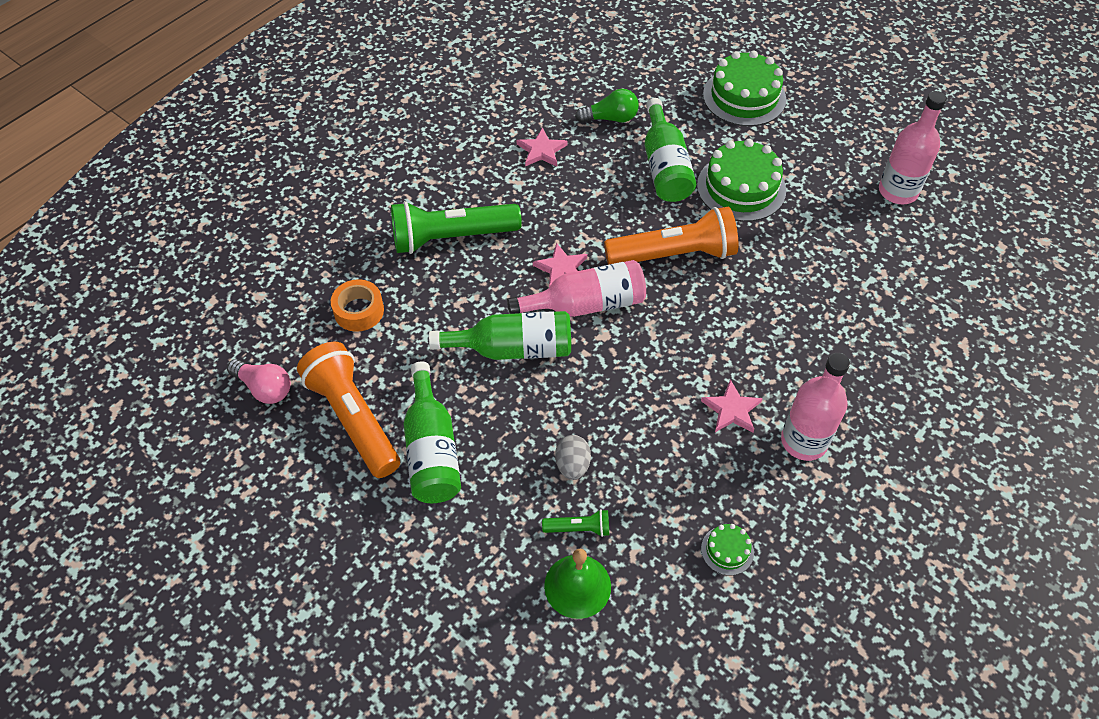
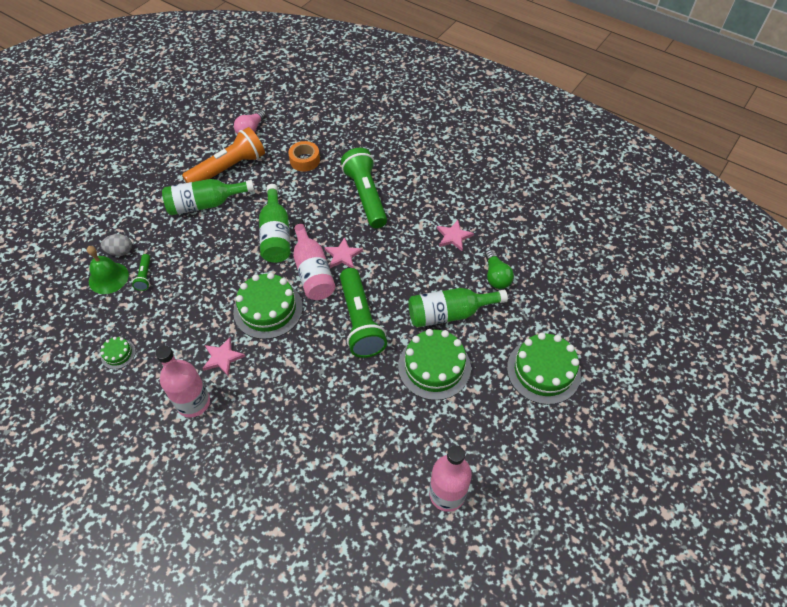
camera: 85 degrees right, 0 degrees up
(572, 465) = (188, 271): grey egg -> grey egg (120, 251)
(651, 357) = (268, 309): none -> green cake
(674, 254) = (360, 321): orange flashlight -> green flashlight

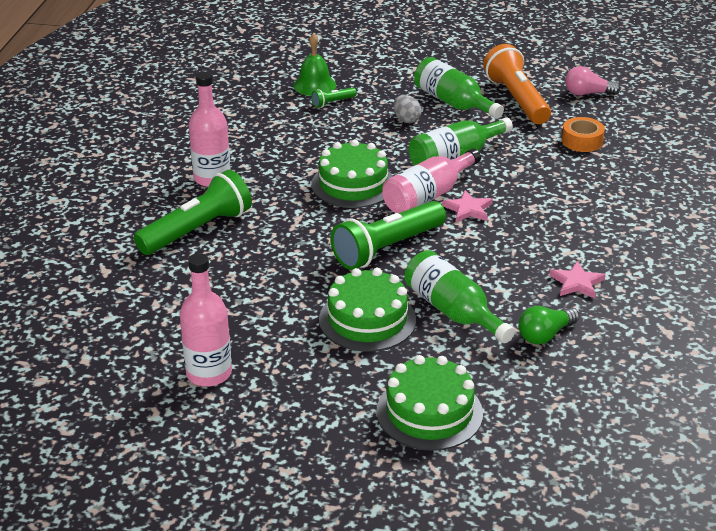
camera: 65 degrees right, 20 degrees down
(118, 354) = (235, 121): green cake -> none
(120, 251) = (350, 80): grey egg -> grey egg (406, 120)
(222, 357) = (274, 177): pink star -> none
(229, 168) = (516, 99): orange flashlight -> orange flashlight turned 135 degrees counterclockwise
(366, 196) = (573, 198): green flashlight -> green flashlight (197, 230)

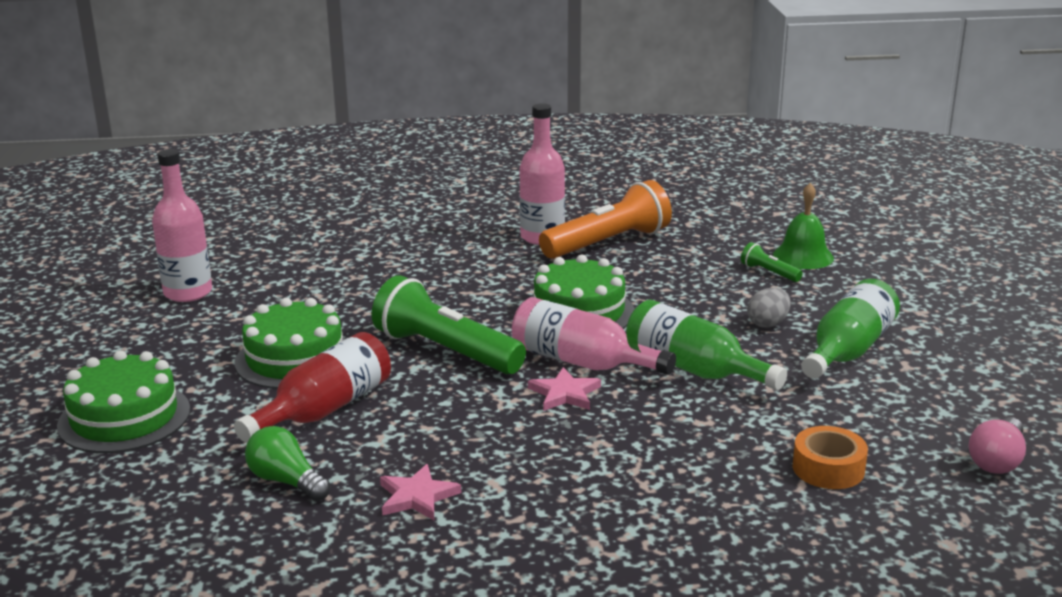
camera: 75 degrees right, 10 degrees down
(197, 230) = (436, 247): green flashlight -> none
(453, 311) = (324, 410): green bottle -> red bottle
(516, 99) = (909, 398): orange flashlight -> orange flashlight (608, 243)
(587, 93) = (997, 461): pink light bulb -> pink light bulb turned 135 degrees counterclockwise

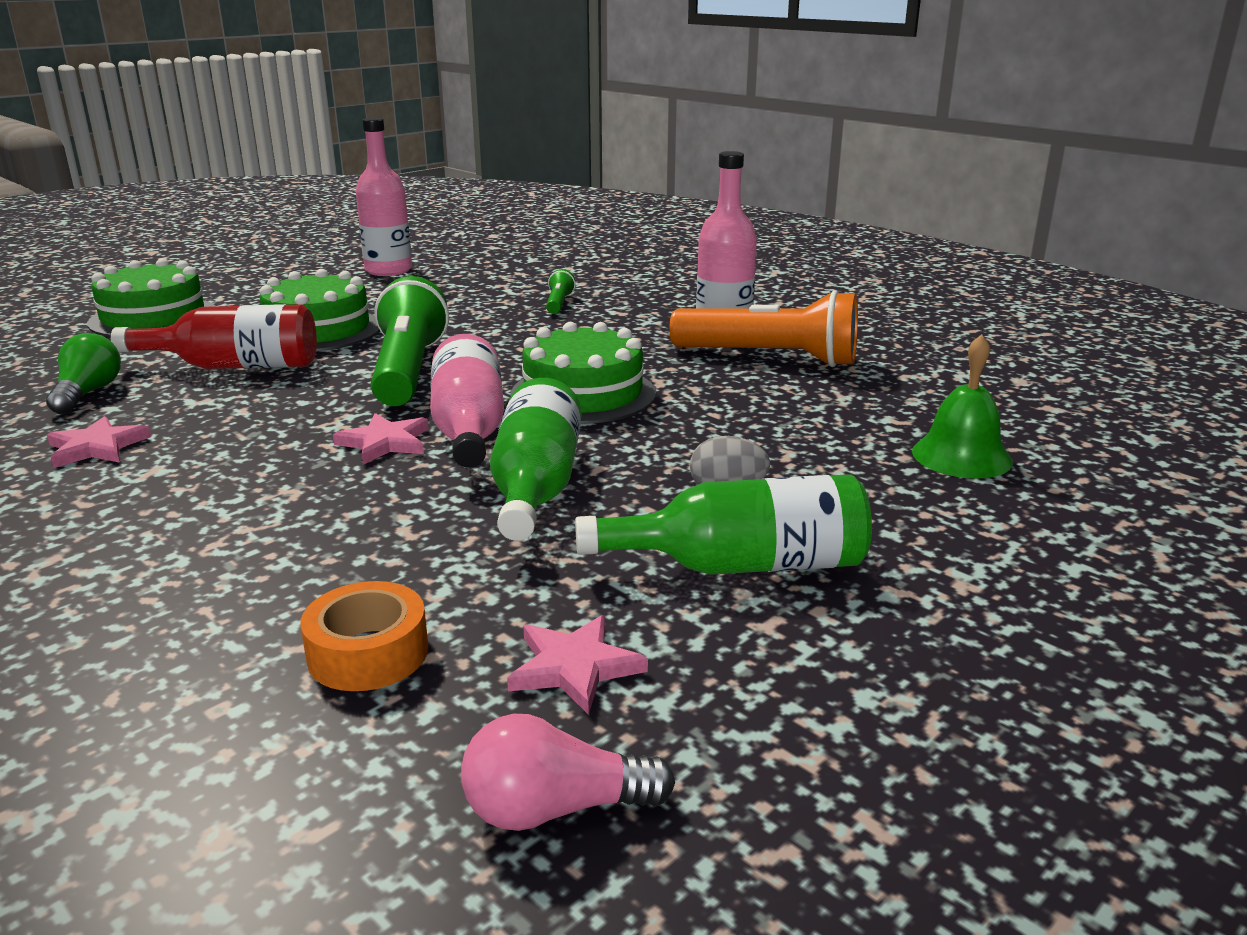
camera: 50 degrees right, 0 degrees up
(769, 272) = (870, 451): green flashlight -> green flashlight (559, 303)
(896, 421) = (574, 667): none -> pink star

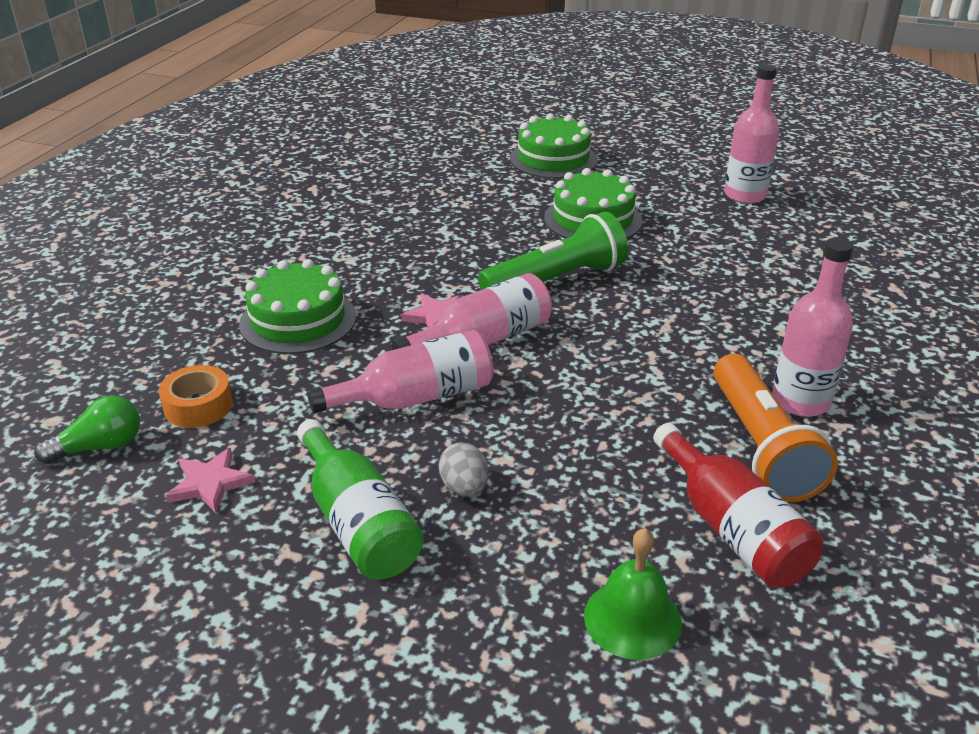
camera: 65 degrees right, 10 degrees up
(88, 393) = (426, 195): green light bulb -> green light bulb (100, 447)
(97, 447) = (364, 230): pink star -> none
(235, 366) = (504, 219): red bottle -> red bottle (732, 529)
(536, 486) = (415, 397): green bottle -> pink bottle
(555, 809) = (88, 515): pink light bulb -> none
(559, 303) = (766, 294): green flashlight -> none
(583, 394) = (584, 368): green cake -> green cake (298, 320)

